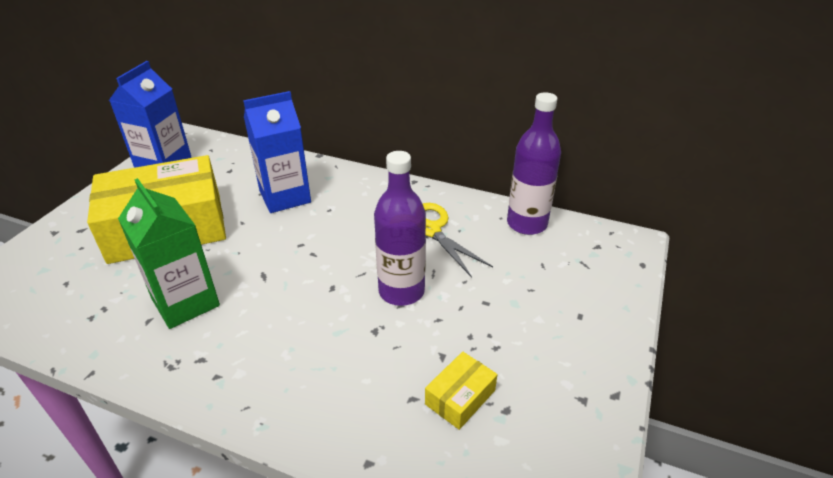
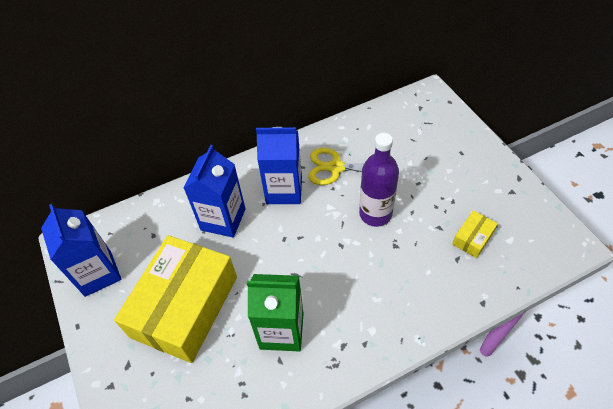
camera: 45 degrees left, 15 degrees up
(359, 213) = (284, 190): none -> blue carton
(460, 397) = (473, 238): yellow box -> yellow box turned 45 degrees clockwise
(527, 224) = (374, 121): purple bottle -> none

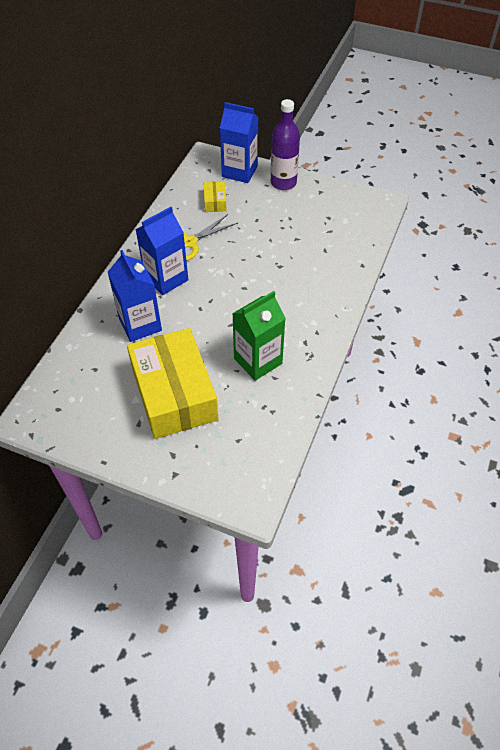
camera: 45 degrees left, 0 degrees up
(98, 273) = (79, 421): blue carton -> blue carton (239, 171)
(375, 214) = (247, 255): purple bottle -> purple bottle (283, 183)
(473, 238) = (323, 233): yellow box -> yellow box (215, 202)

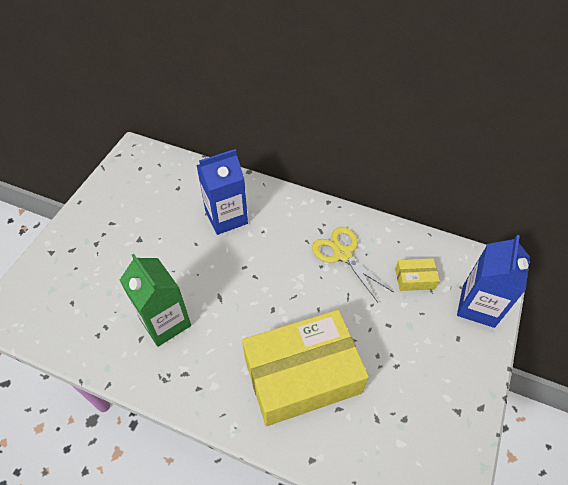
camera: 90 degrees right, 0 degrees up
(166, 278) = (287, 235): blue carton -> none
(174, 394) = (138, 248): yellow box -> yellow box (302, 375)
(283, 183) = (466, 360): purple bottle -> none

